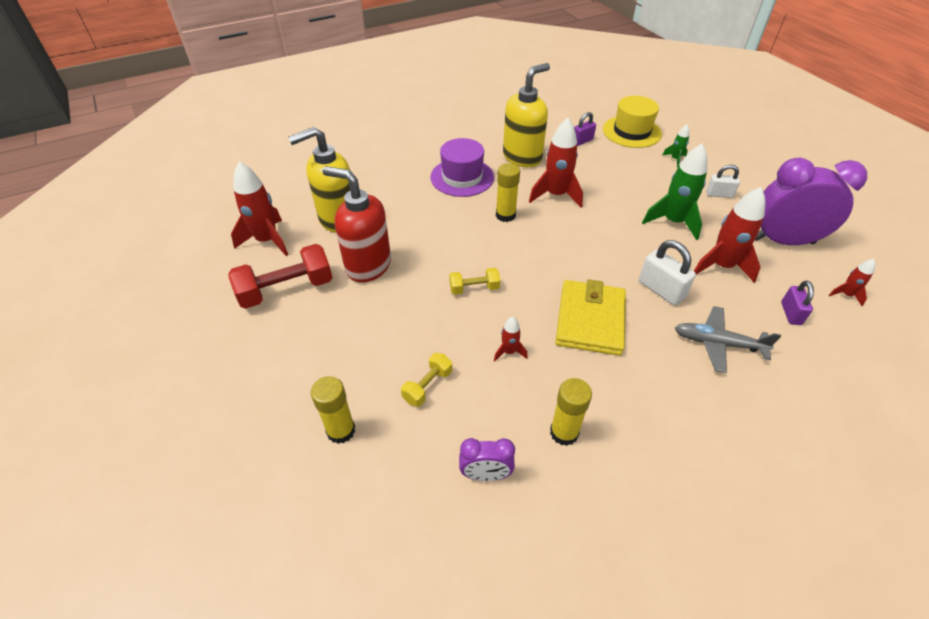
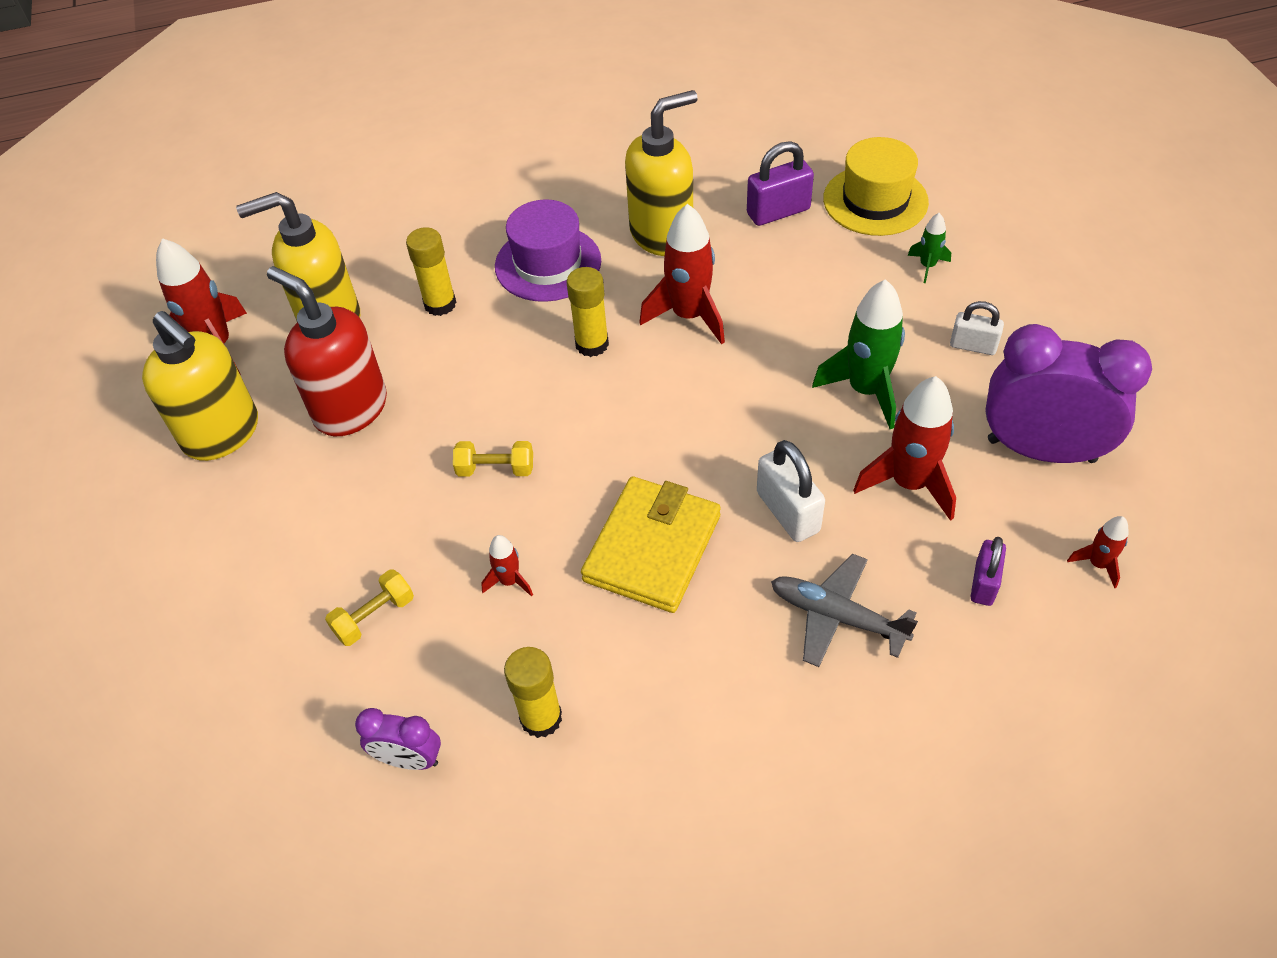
camera: 15 degrees right, 5 degrees up
(286, 290) = (222, 434): red dumbbell -> yellow soap dispenser
(341, 430) = (237, 663): yellow glue stick -> yellow glue stick (440, 304)
(582, 141) = (778, 212): purple padlock -> purple padlock, size x1.52

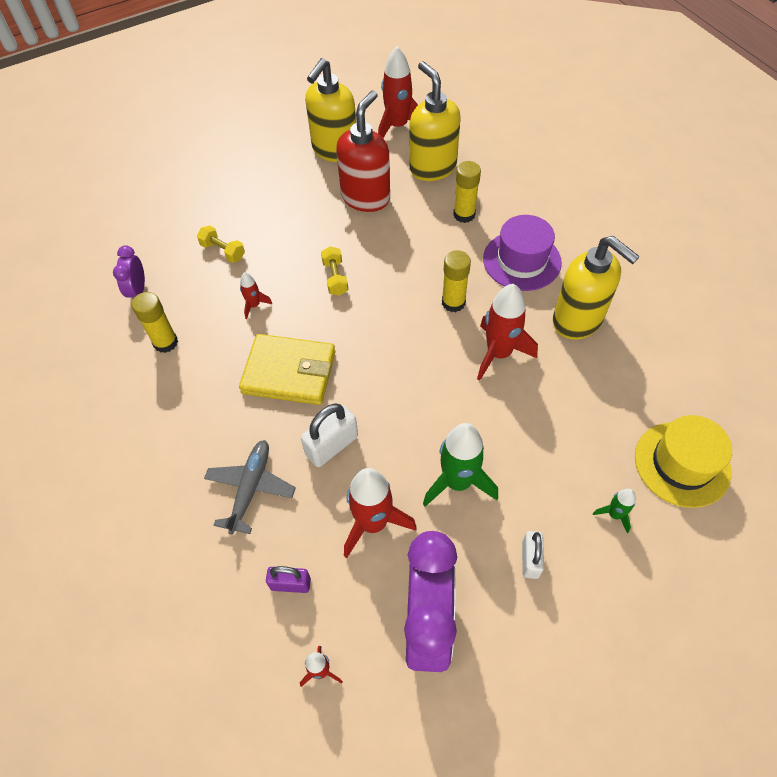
camera: 75 degrees right, 5 degrees up
(778, 212) = (636, 393): purple padlock -> none

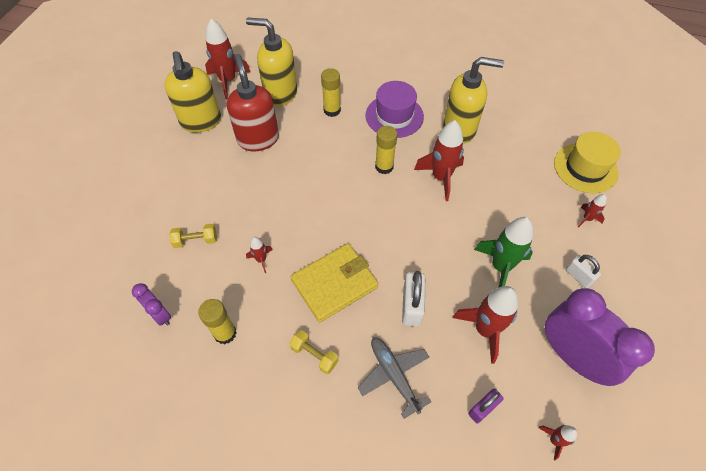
camera: 45 degrees left, 0 degrees up
(335, 278) = (296, 203): yellow dumbbell -> yellow dumbbell (314, 355)
(614, 514) = (587, 219): green rocket -> red rocket

